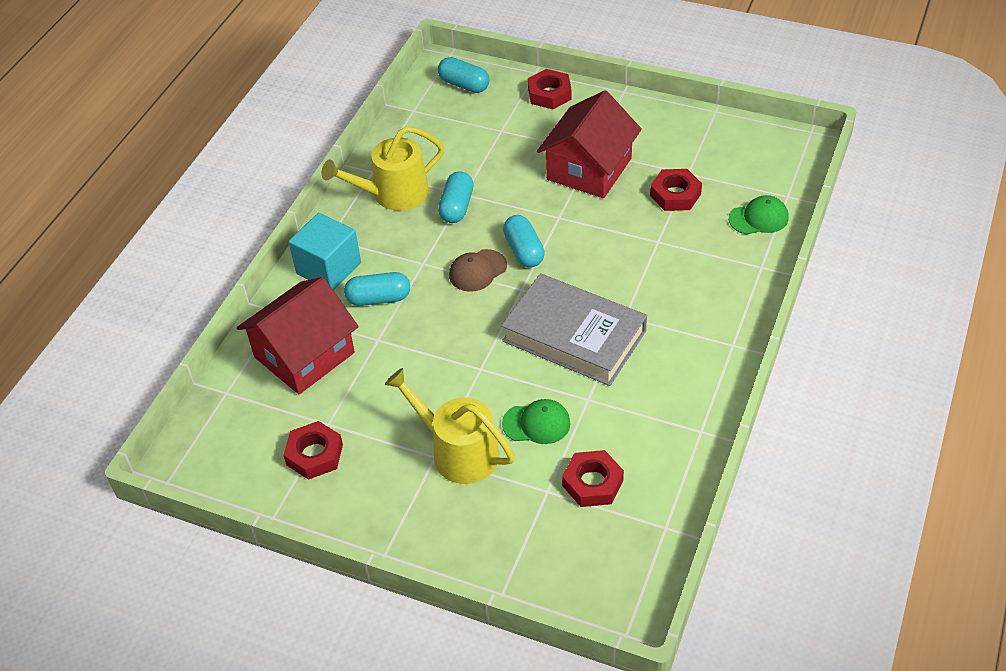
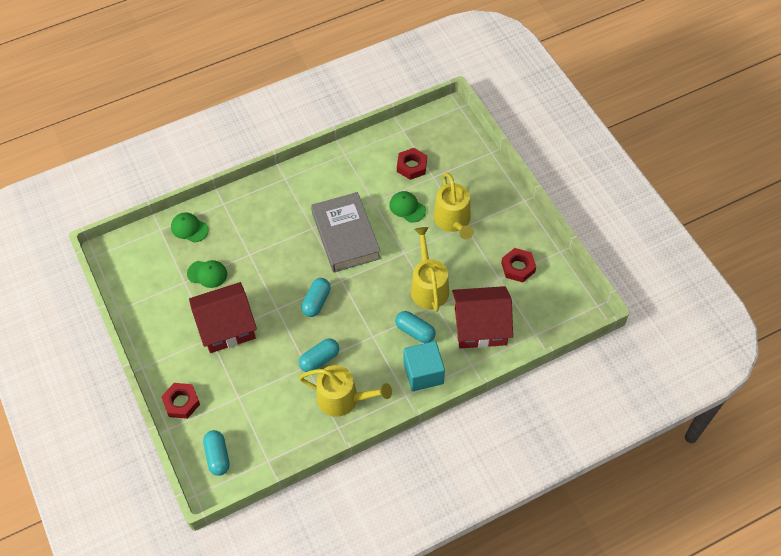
camera: 140 degrees left, 10 degrees up
(410, 353) = (428, 286): none -> yellow watering can
(477, 271) = (351, 308): brown cap -> none
(675, 195) = (207, 274): red nut -> green cap

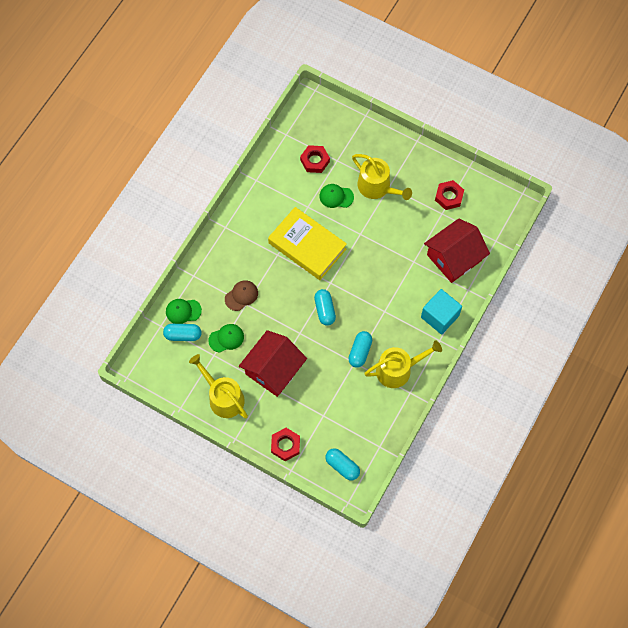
camera: 35 degrees left, 10 degrees up
(251, 245) = (241, 296): none -> brown cap
(345, 236) = (307, 246): grey book -> yellow book
(415, 331) = (411, 289): turquoise capsule -> turquoise capsule (183, 335)
(428, 286) = (396, 249): yellow watering can -> yellow watering can (223, 397)

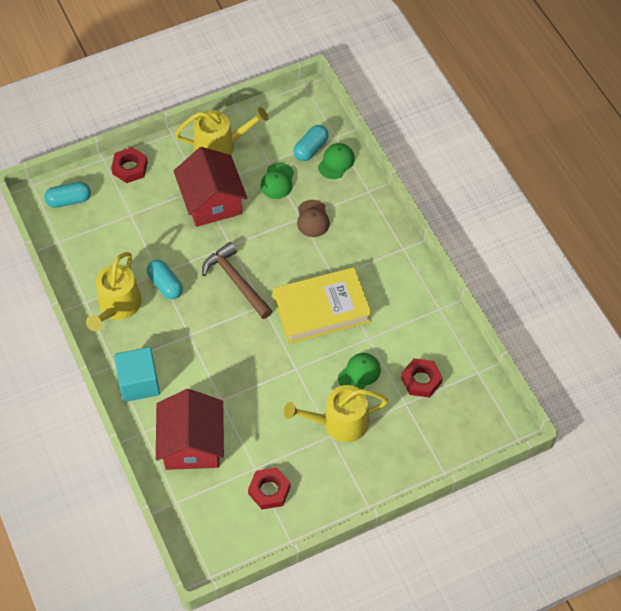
camera: 125 degrees right, 10 degrees down
(325, 310) = (236, 281): turquoise capsule -> brown hammer

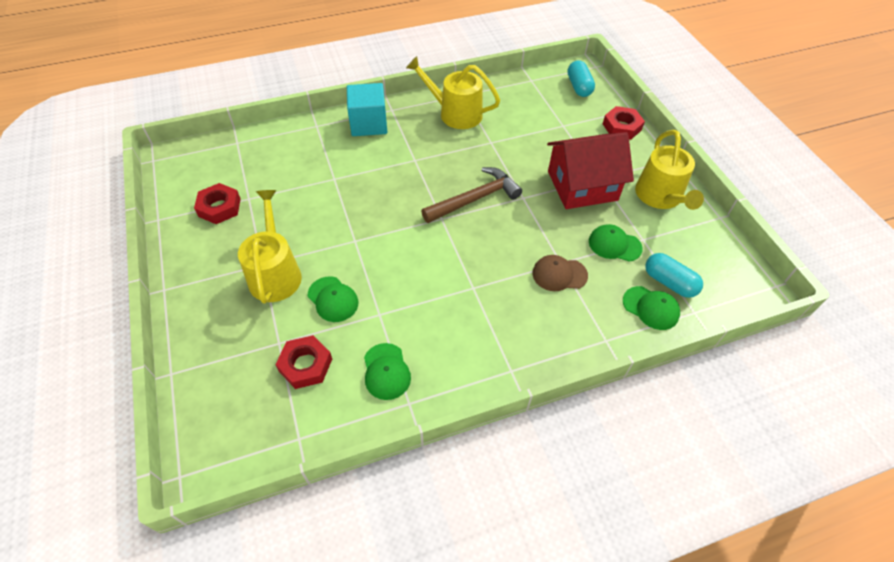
camera: 95 degrees right, 5 degrees down
(165, 285) = (476, 146): turquoise capsule -> none
(192, 443) = (293, 155): red house -> none
(321, 309) = (428, 271): yellow book -> none
(417, 326) = (386, 371): none -> green cap

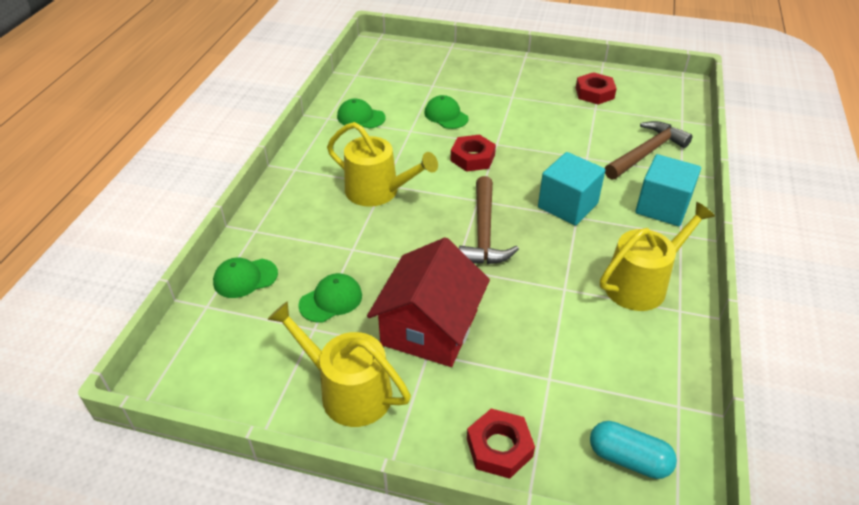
camera: 125 degrees right, 10 degrees down
(275, 273) = (497, 99): yellow watering can -> yellow watering can (378, 191)
(302, 149) = (646, 153): none -> brown hammer
(305, 365) = (403, 90): red nut -> red nut (472, 158)
(333, 299) = (446, 115): green cap -> green cap turned 60 degrees clockwise
(406, 168) = (567, 205): none -> turquoise cube
(559, 274) = (342, 240): brown cap -> none
(669, 282) = (250, 311): turquoise capsule -> none

